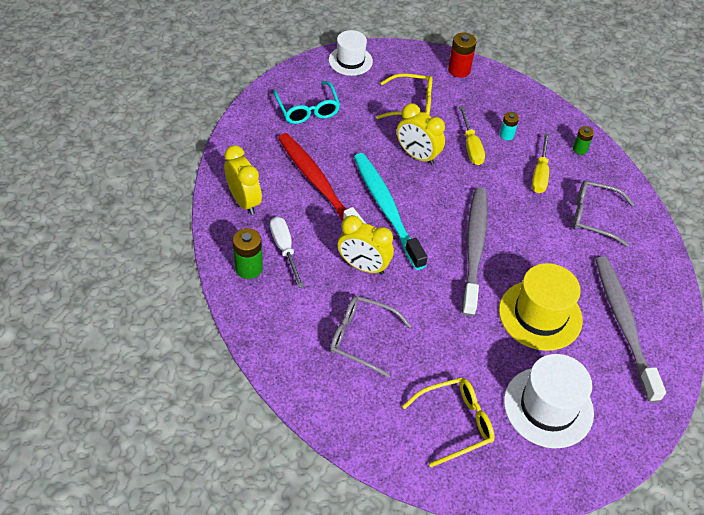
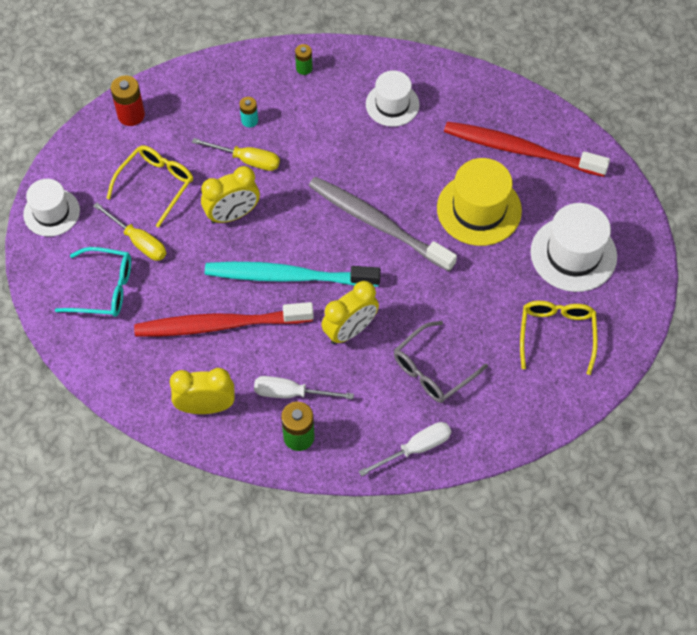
camera: 60 degrees left, 10 degrees up
(280, 353) = (415, 448): none -> white screwdriver
(540, 174) = (316, 119): yellow screwdriver -> yellow screwdriver (138, 241)
(594, 217) = (392, 104): grey glasses -> white hat
(624, 324) = (520, 150): grey toothbrush -> red toothbrush

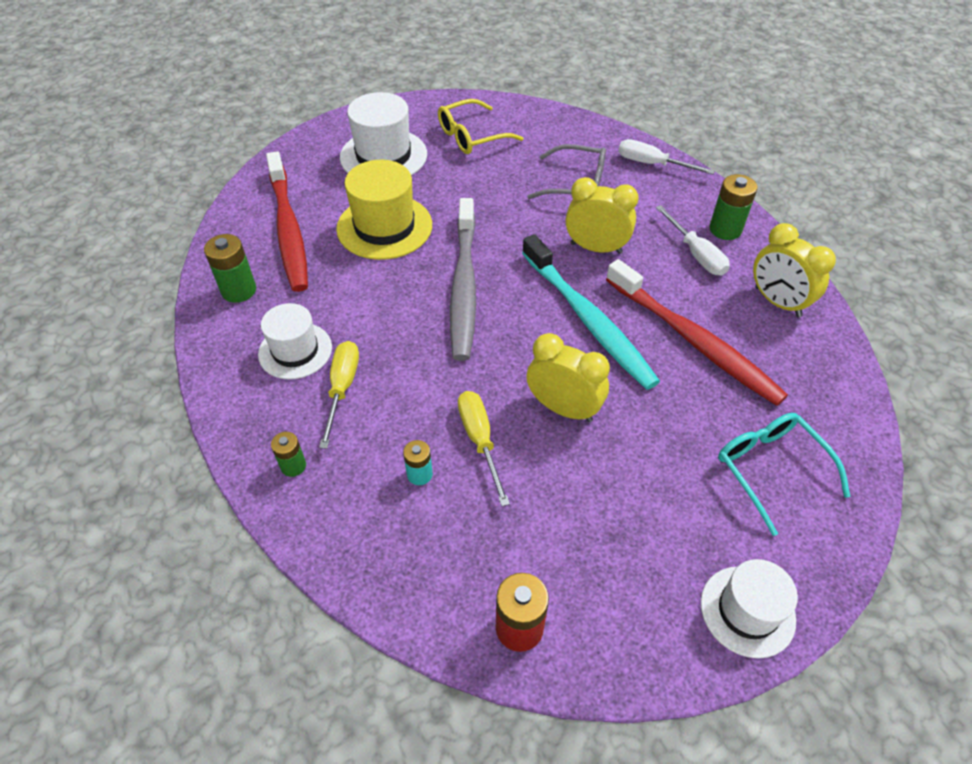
camera: 125 degrees left, 10 degrees down
(138, 241) = (683, 477): yellow screwdriver -> yellow screwdriver (342, 388)
(156, 185) = (596, 514): yellow glasses -> none
(474, 97) = (239, 290): none -> green battery

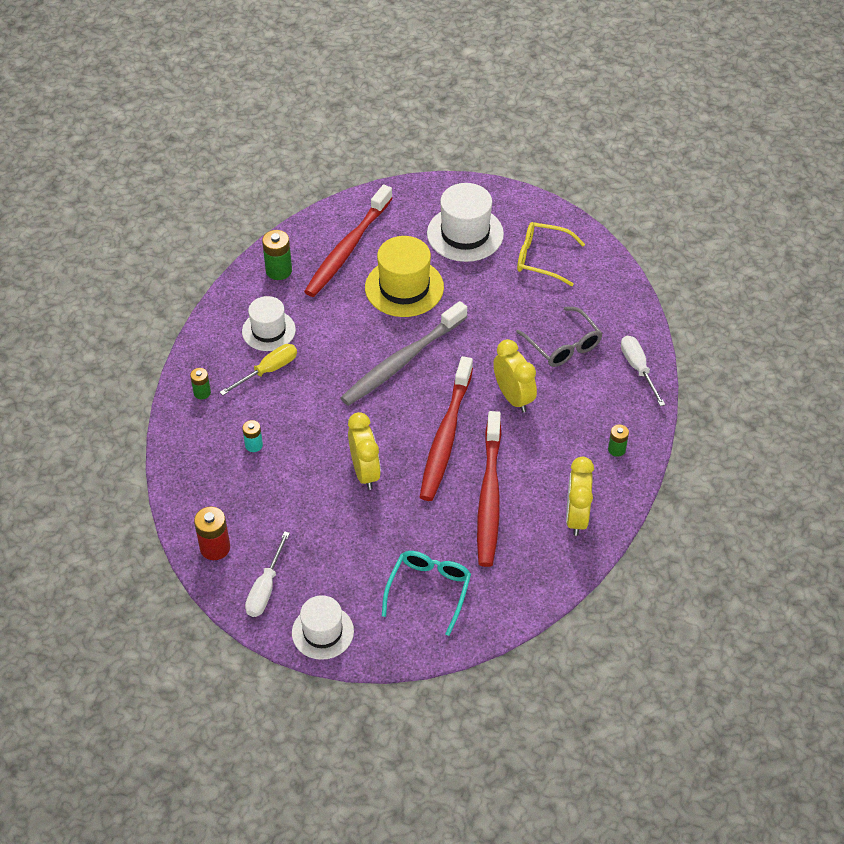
camera: 45 degrees right, 0 degrees up
(480, 440) = (302, 453): yellow screwdriver -> none
(588, 320) = (445, 437): turquoise toothbrush -> red toothbrush
(696, 254) = (571, 449): white screwdriver -> white screwdriver (265, 588)
(725, 229) = (616, 449): green battery -> green battery, size x0.61

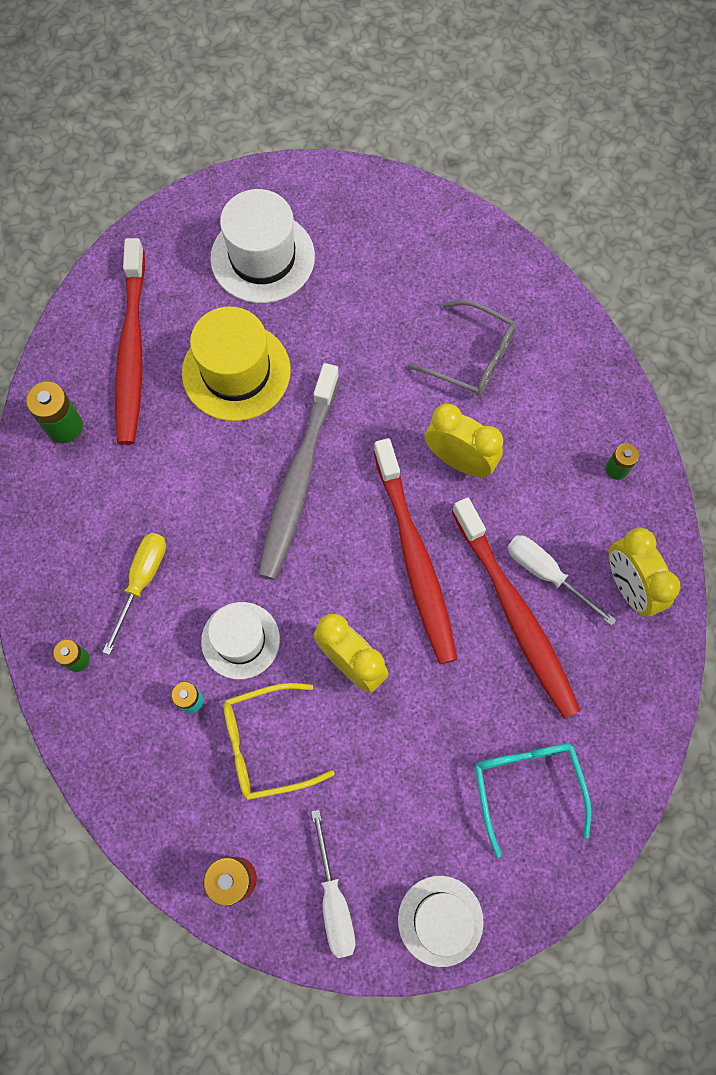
camera: 30 degrees left, 20 degrees up
(268, 330) = (106, 522): white hat -> white hat (240, 640)
(542, 259) = (374, 248): yellow glasses -> yellow glasses (266, 744)
(638, 368) = (573, 345): white screwdriver -> white screwdriver (546, 574)

